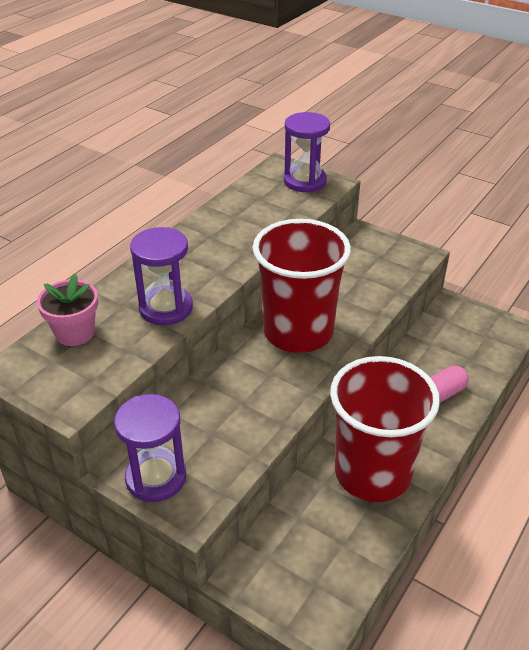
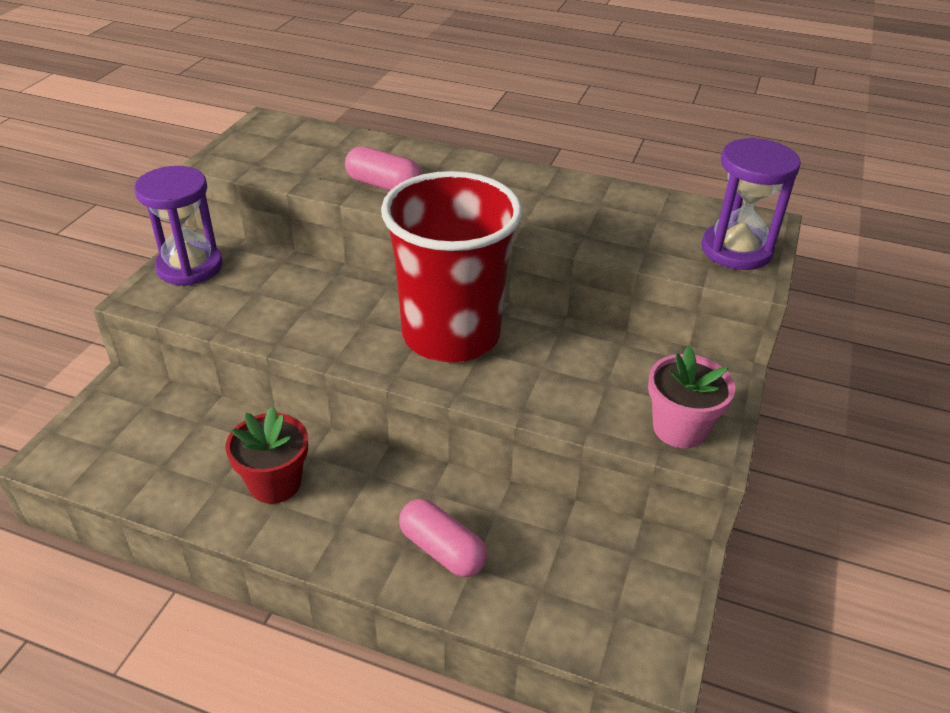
camera: 75 degrees right, 0 degrees up
(75, 333) = (327, 142): pink flower pot -> pink flower pot (680, 428)
(166, 308) = (384, 185): purple hourglass -> pink capsule
(372, 473) = (275, 483): red cup -> red flower pot

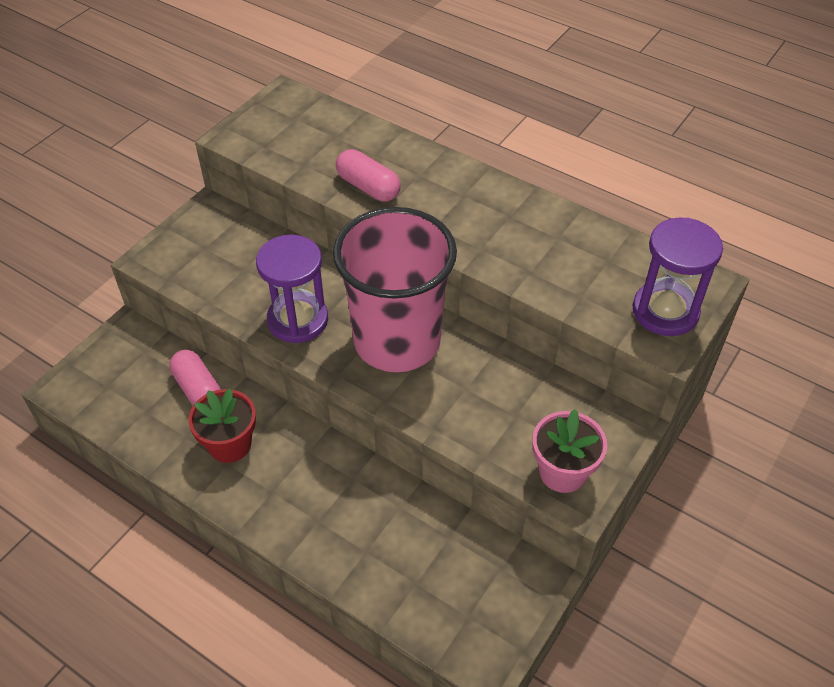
camera: 15 degrees right, 10 degrees up
(190, 267) = (196, 233): purple hourglass -> purple hourglass (298, 320)
(442, 550) = (346, 531): pink capsule -> pink capsule (198, 389)
(451, 334) = (397, 341): red cup -> pink cup

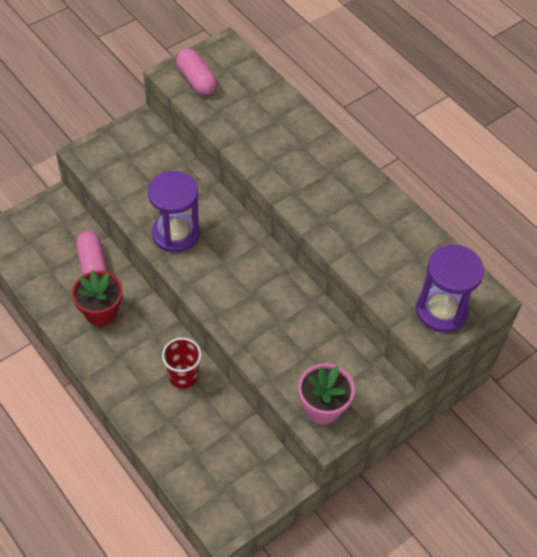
camera: 15 degrees right, 5 degrees up
(362, 491) = (183, 376): none -> red cup
(368, 187) = (259, 144): pink capsule -> pink capsule (196, 80)
(397, 341) = (242, 271): pink cup -> none

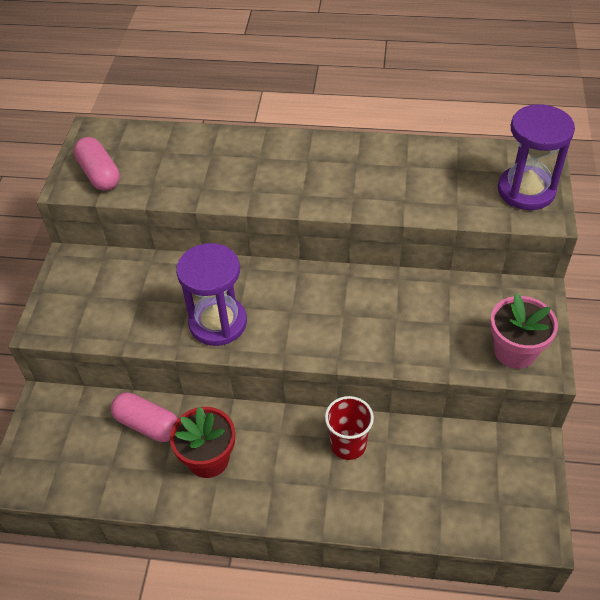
camera: 40 degrees left, 5 degrees down
(196, 80) = (99, 174): pink capsule -> pink capsule turned 45 degrees clockwise

